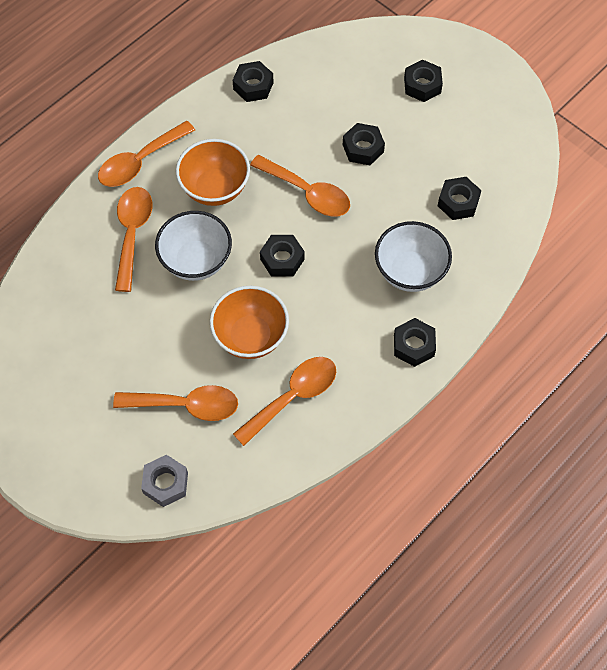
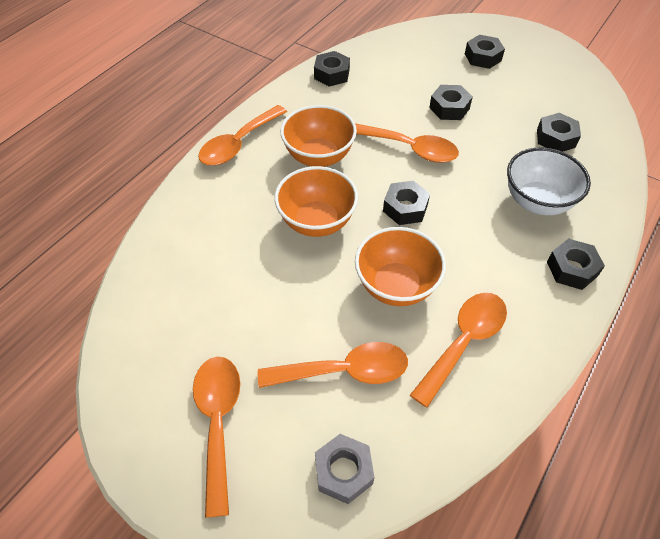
camera: 10 degrees left, 10 degrees down
(132, 234) = (244, 206): orange spoon -> orange spoon (218, 422)
(196, 261) = (317, 221): white bowl -> orange bowl

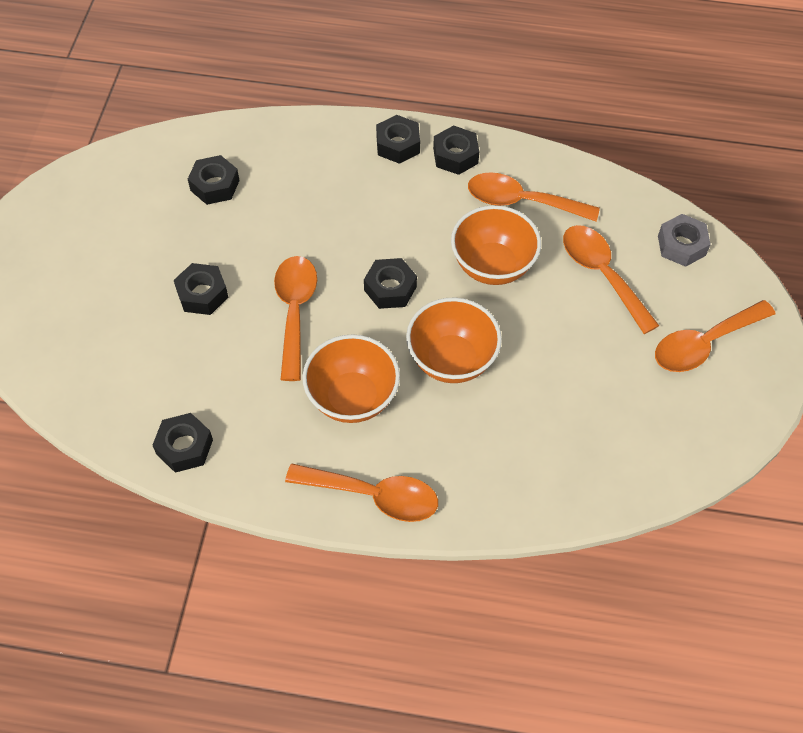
camera: 115 degrees left, 5 degrees up
(482, 57) = (78, 286): black nut -> black nut (455, 156)
(537, 201) = (323, 184): white bowl -> none

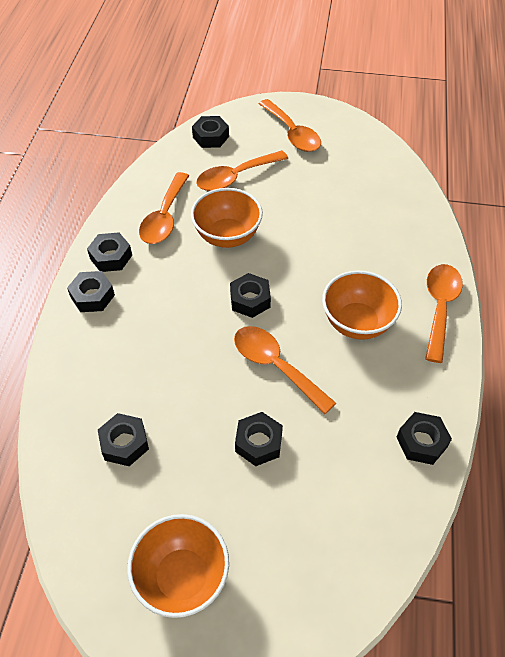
camera: 90 degrees left, 5 degrees down
(295, 312) = (276, 366): orange spoon -> orange spoon turned 45 degrees clockwise
(451, 360) = (316, 261): orange bowl -> orange bowl (182, 577)
(681, 245) = (210, 137): grey nut -> black nut

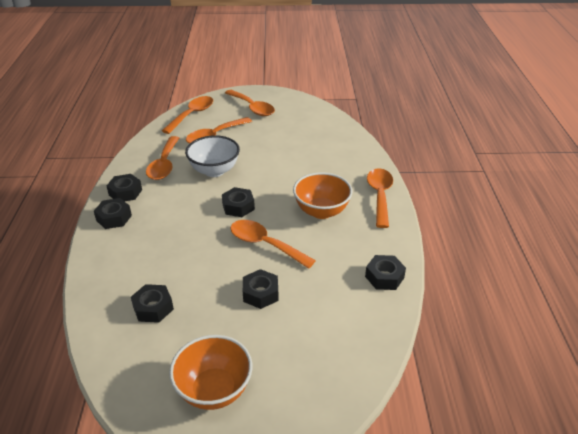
camera: 10 degrees left, 15 degrees down
(210, 137) = (192, 115): black nut -> orange spoon
(227, 236) = (214, 171): orange bowl -> white bowl

